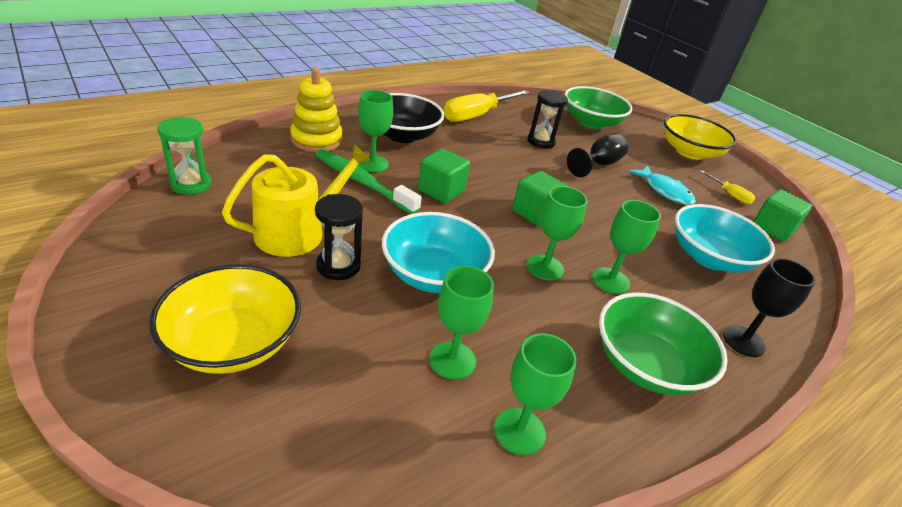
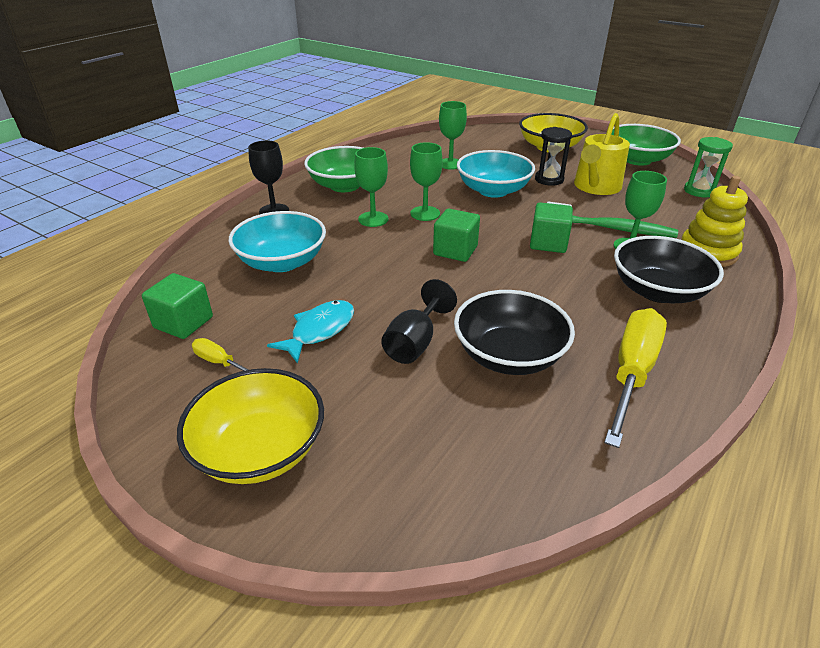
camera: 165 degrees right, 0 degrees up
(519, 431) = (405, 154): green goblet -> none
(541, 141) = (509, 355): black hourglass -> black bowl
(591, 122) = (458, 456): green bowl -> green bowl (637, 159)
(664, 191) = (319, 330): turquoise fish -> turquoise fish turned 90 degrees clockwise

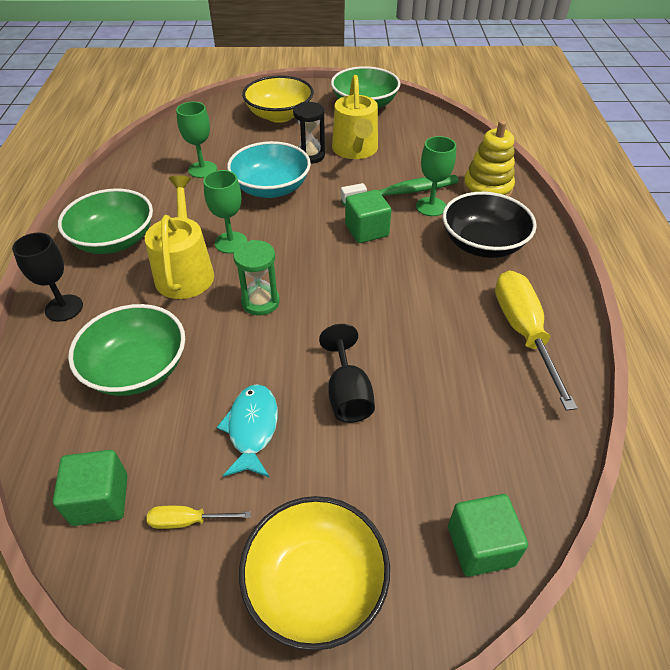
camera: 35 degrees left, 10 degrees up
(282, 262) = (137, 369): turquoise bowl -> green bowl
(373, 219) = (185, 271): green goblet -> yellow watering can
(455, 250) = (296, 274): green cube -> green cube (480, 546)
(509, 355) = (430, 364): black bowl -> none
(699, 191) = (436, 124): green hourglass -> green hourglass (260, 302)

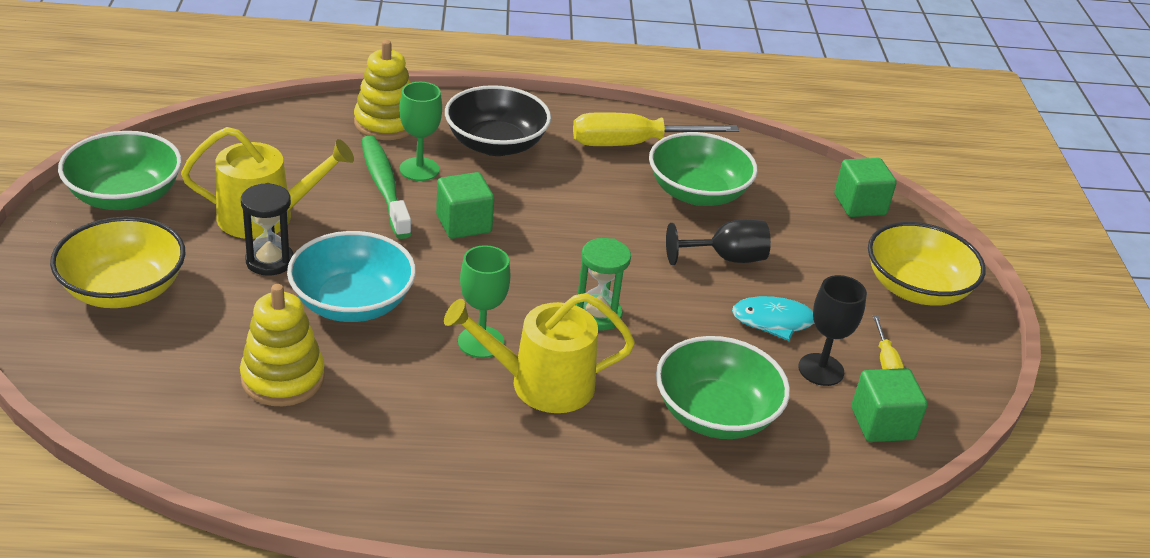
camera: 95 degrees left, 10 degrees down
(64, 308) = (618, 500): black goblet -> black goblet (821, 369)
(114, 240) = (467, 466): green bowl -> green bowl (697, 193)
(202, 169) = (283, 378): green goblet -> yellow stacking toy

